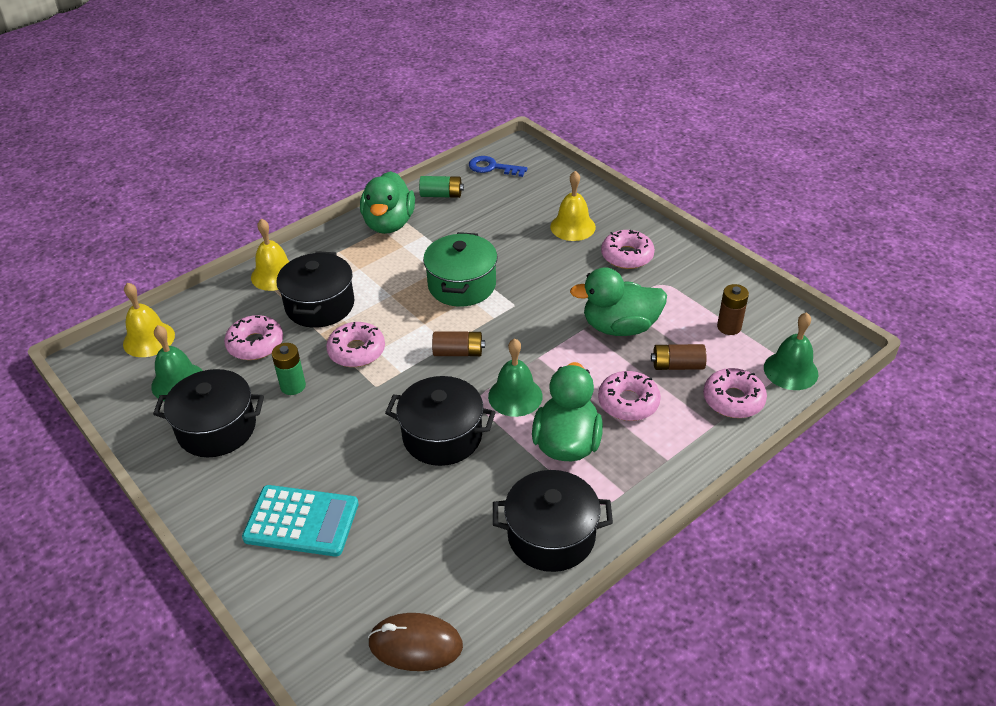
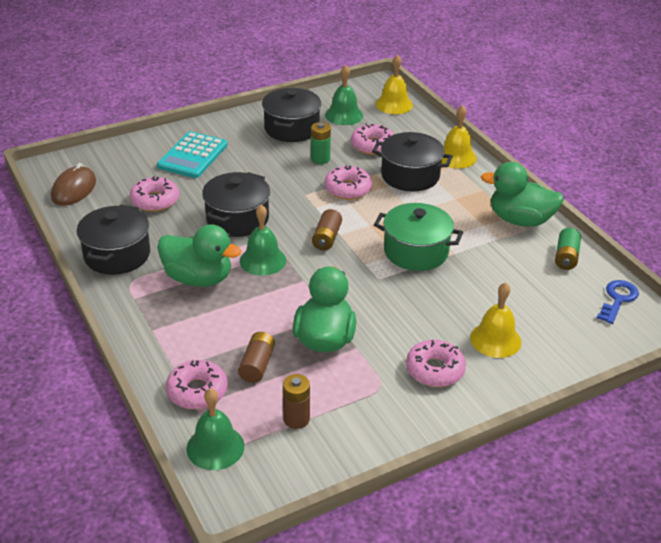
camera: 100 degrees right, 5 degrees down
(628, 402) = (226, 322): pink donut -> pink donut (155, 200)

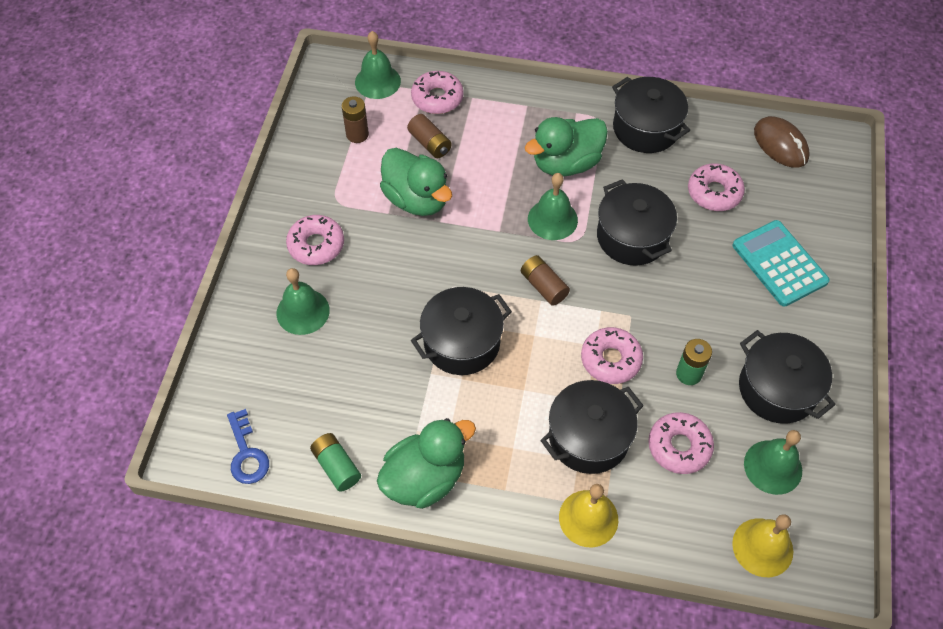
camera: 130 degrees right, 20 degrees up
(416, 251) = (462, 342): green pot -> black pot
(495, 339) = (303, 311): yellow bell -> green bell

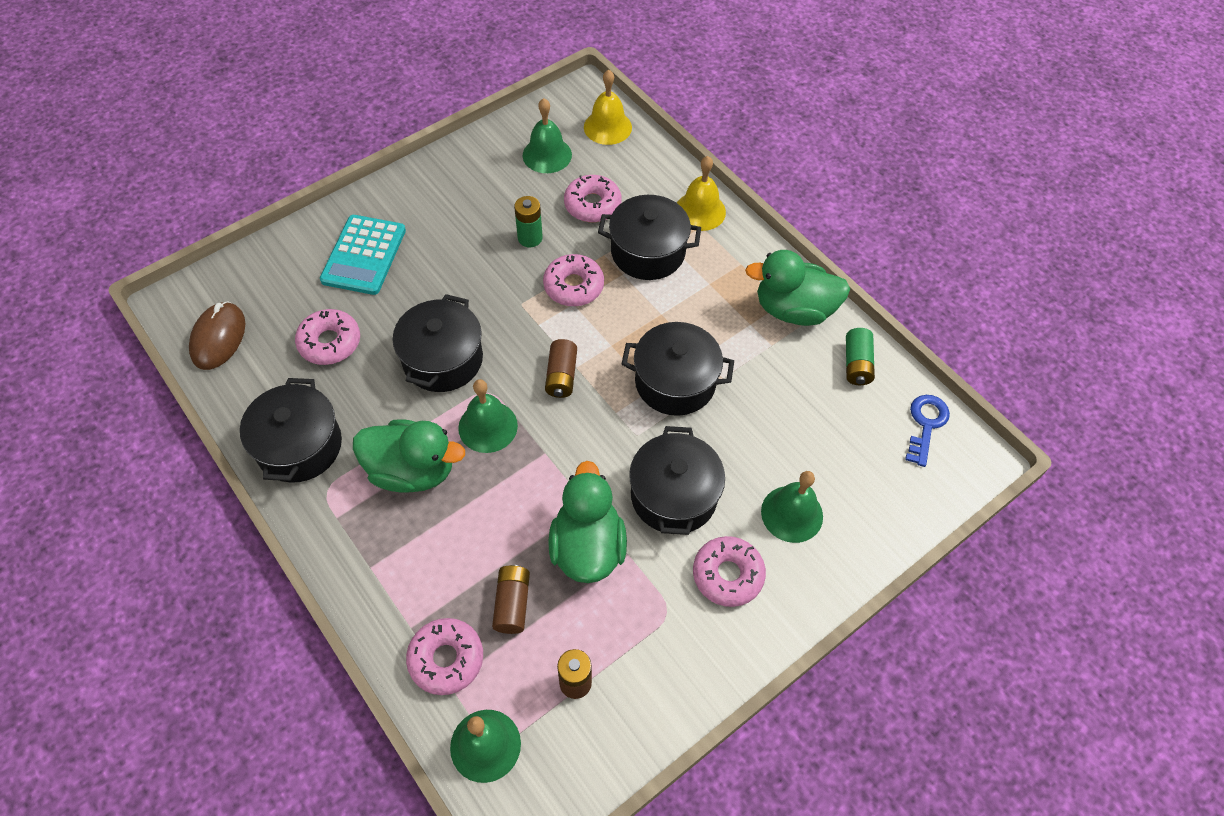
camera: 140 degrees left, 0 degrees up
(777, 389) = (484, 188): black pot -> black pot (674, 495)

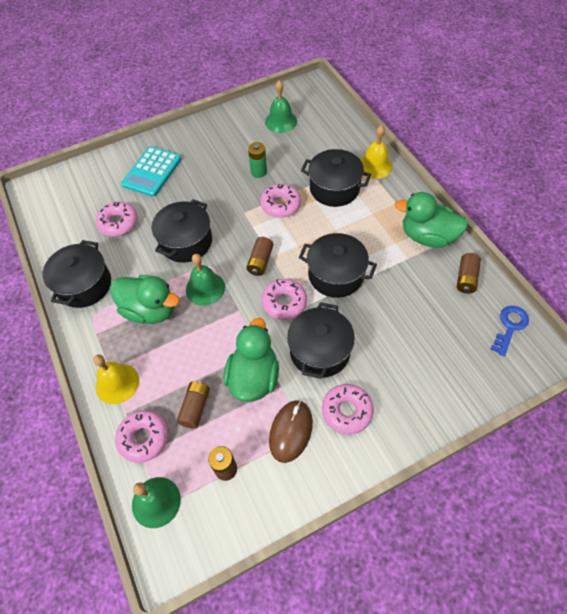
camera: 15 degrees right, 0 degrees up
(218, 338) = (52, 212): brown mouse -> brown mouse (291, 431)
(592, 205) = (304, 155): pink donut -> pink donut (284, 303)
(607, 127) = (324, 107): yellow bell -> yellow bell (117, 383)
(792, 513) = (400, 375): green bell -> none
(856, 364) = (466, 278): green battery -> brown battery

